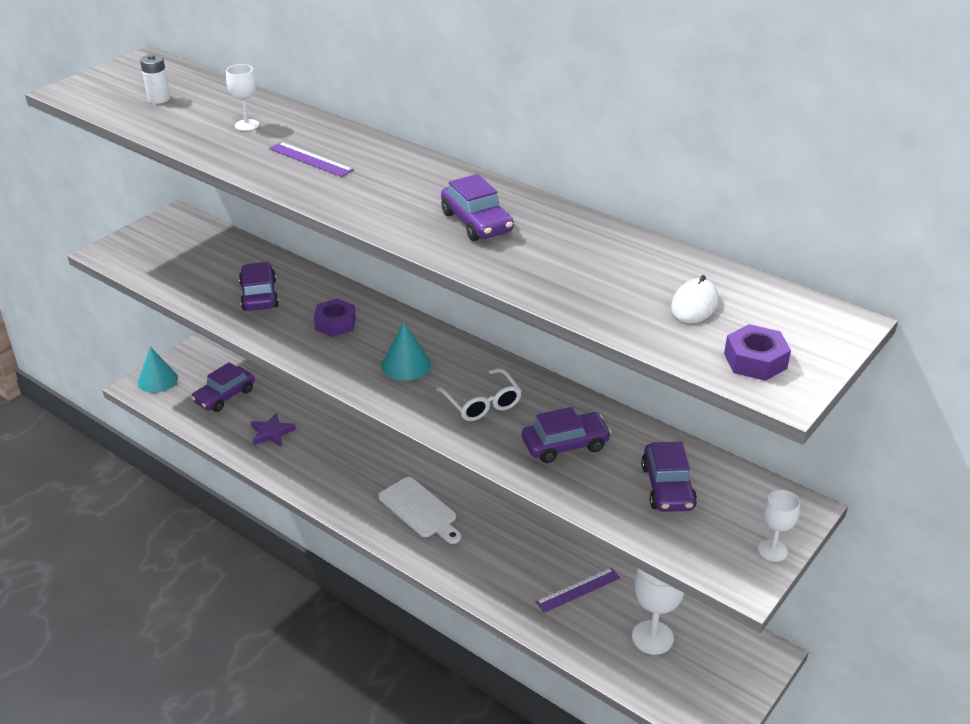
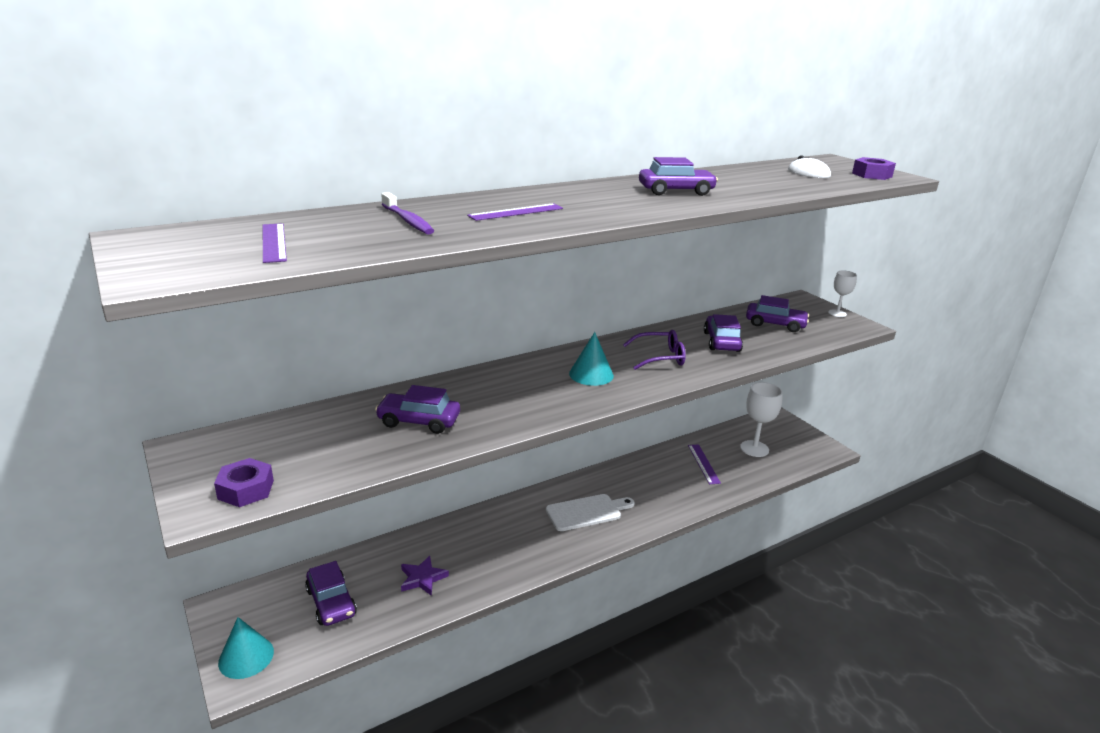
camera: 70 degrees left, 10 degrees down
(159, 99) = (274, 242): white battery -> purple ruler
(247, 125) = (407, 221): white goblet -> purple toothbrush
(335, 323) = (505, 392): purple nut -> purple nut (246, 489)
(482, 404) = (660, 357): white glasses -> purple glasses

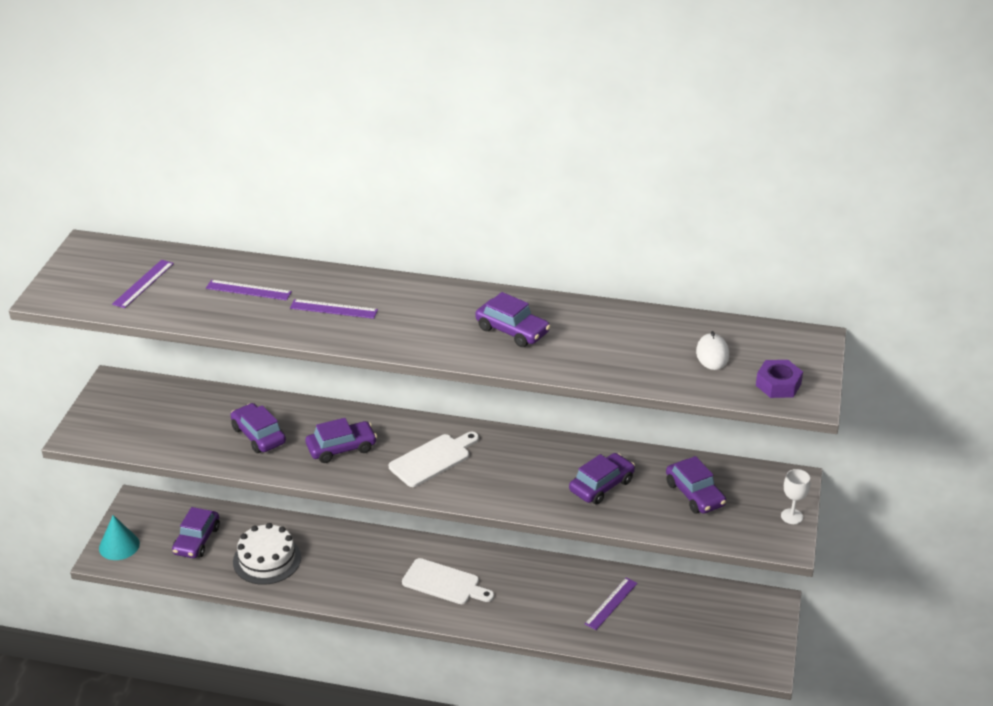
camera: 45 degrees right, 10 degrees up
(246, 489) = (110, 434): purple nut -> none
(407, 221) = (248, 290): purple toothbrush -> purple ruler
(422, 578) = (267, 559): purple star -> white cake
(509, 398) = (341, 448): none -> purple car
(591, 374) = (433, 459): turquoise cone -> white cutting board
(660, 357) = (517, 473): purple glasses -> none
(754, 448) = (687, 619): white goblet -> none

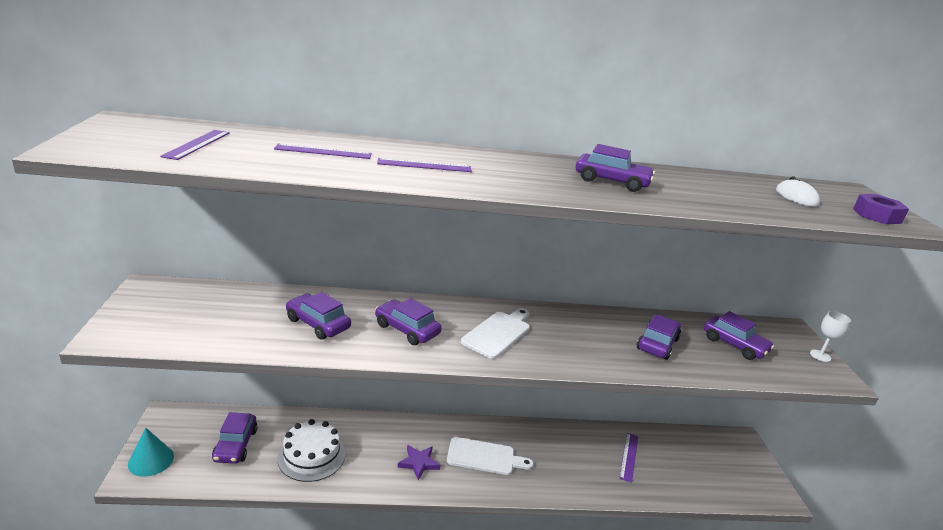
camera: 20 degrees left, 10 degrees down
(341, 448) = (406, 329): purple car -> purple car turned 105 degrees counterclockwise
(372, 580) = (419, 463): none -> purple star

